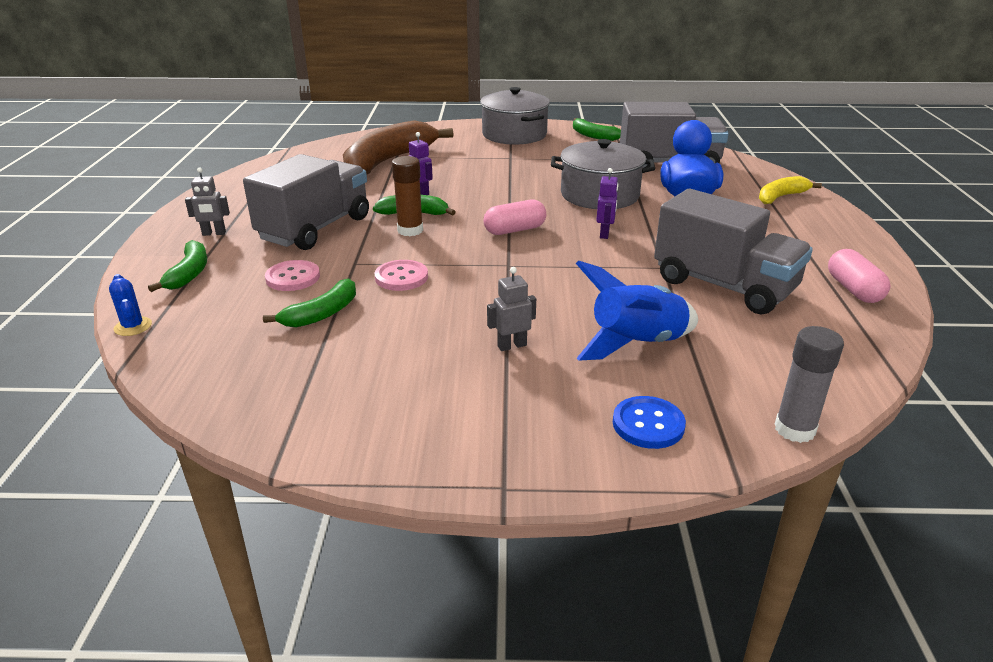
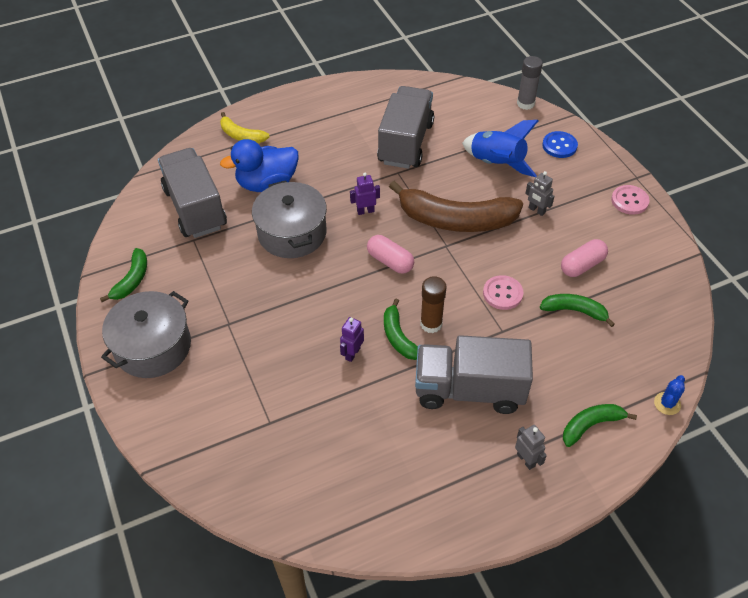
camera: 115 degrees left, 20 degrees up
(293, 277) = (547, 355): pink button -> pink button (629, 201)
(388, 161) = (286, 422): brown banana -> brown banana (455, 220)
(853, 289) = (375, 95): pink capsule -> pink capsule (582, 265)

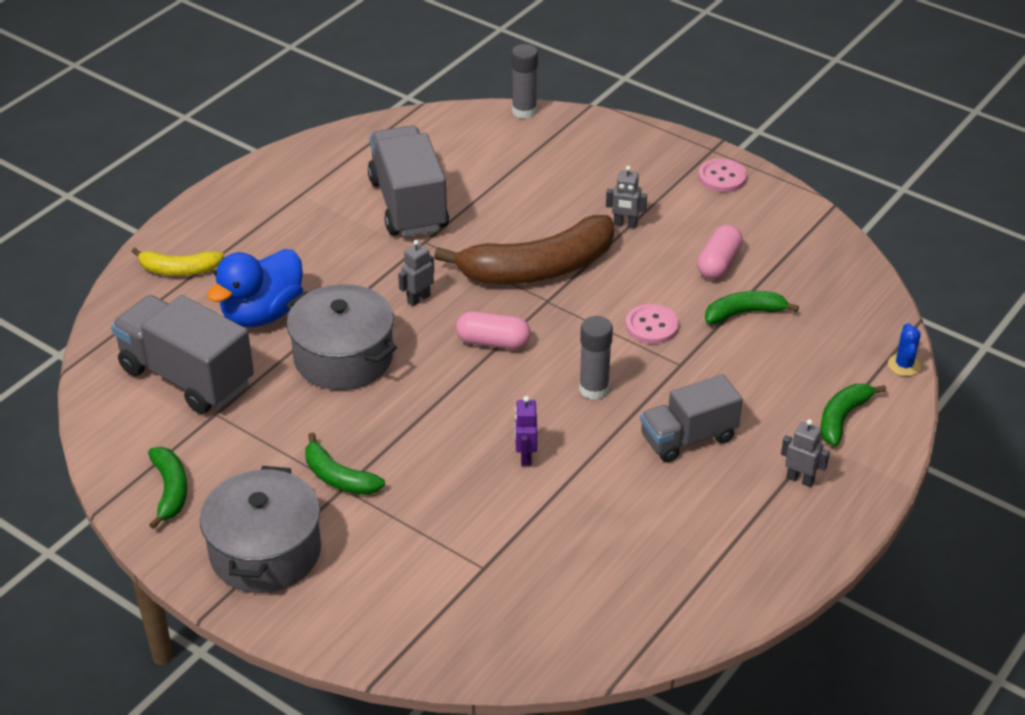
camera: 30 degrees left, 10 degrees down
(365, 211) = (418, 299): purple robot -> grey robot
(398, 337) = (567, 417): green banana -> green banana (338, 477)
(431, 324) = (594, 389): brown glue stick -> grey glue stick
(469, 390) = (688, 438): grey truck -> grey truck, size x0.66
(496, 164) = (539, 190): blue rocket -> none
(559, 146) = (599, 145): blue button -> none

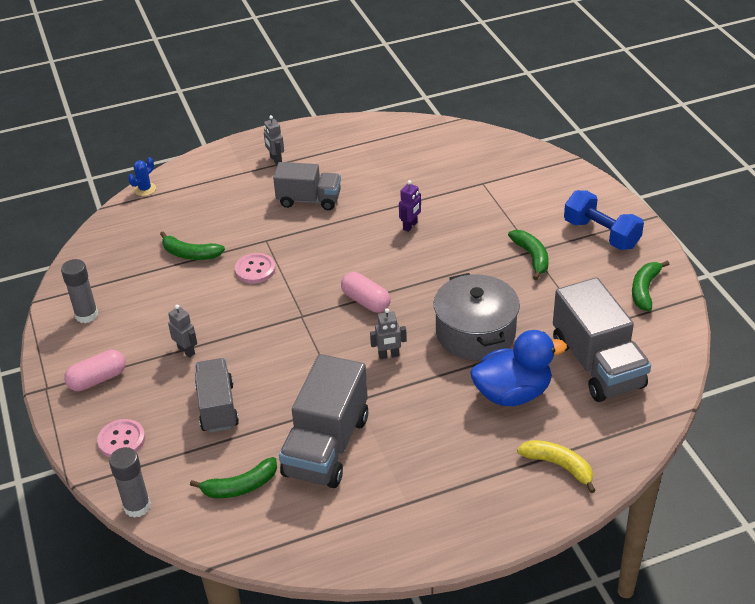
camera: 145 degrees left, 0 degrees up
(265, 551) = (601, 234): grey pot -> blue dumbbell
(537, 269) = (284, 342): brown banana -> none
(539, 194) = (217, 407): none -> grey truck
(594, 389) = (333, 246): grey glue stick -> grey glue stick (86, 315)
(718, 263) = (163, 293): pink capsule -> pink capsule (97, 379)
(722, 177) = (72, 359): pink button -> pink button (121, 440)
(842, 418) = (215, 178): green banana -> green banana (240, 486)

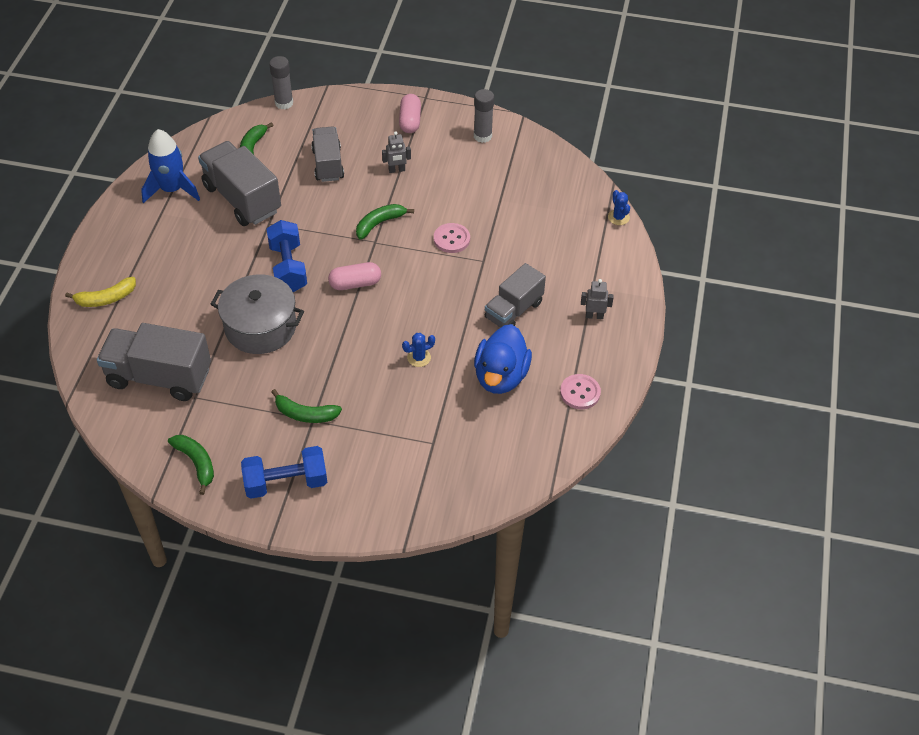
camera: 120 degrees right, 10 degrees up
(121, 440) = (344, 114): pink button -> pink button (580, 393)
(190, 254) = (505, 211): green banana -> green banana (379, 223)
(217, 407) = (328, 164): grey truck -> grey truck turned 120 degrees counterclockwise
(364, 517) = (172, 189): none -> blue rocket
(389, 355) = (288, 267): grey robot -> blue dumbbell
(410, 226) = (419, 357): purple robot -> blue cactus
(512, 393) = (186, 313): blue duck -> blue duck (501, 376)

